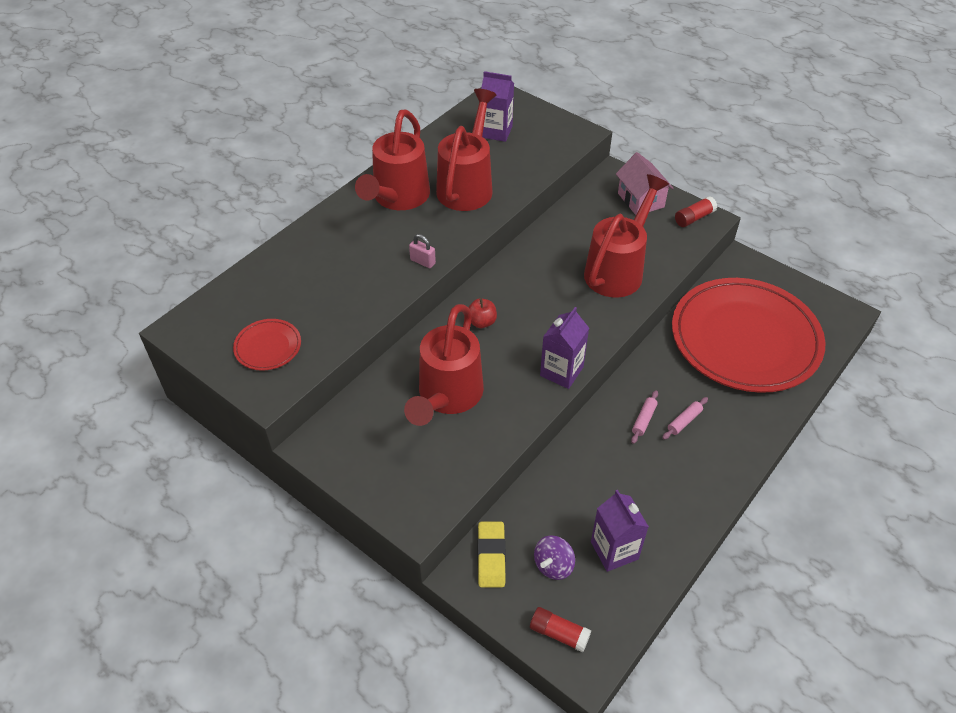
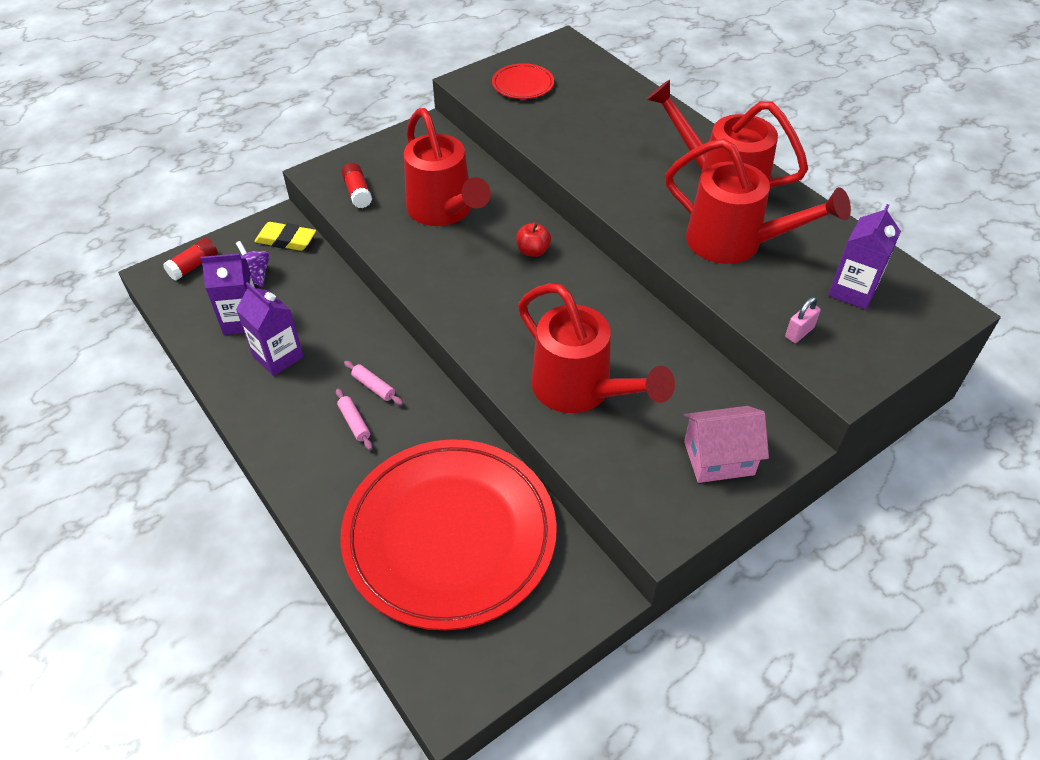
camera: 105 degrees right, 0 degrees up
(422, 261) = (606, 188): pink padlock -> pink padlock (799, 332)
(447, 396) = (444, 211): red watering can -> red watering can turned 150 degrees counterclockwise
(561, 371) = (438, 298): purple carton -> purple carton (278, 356)
(694, 218) = (666, 513): red glue stick -> red glue stick (358, 192)

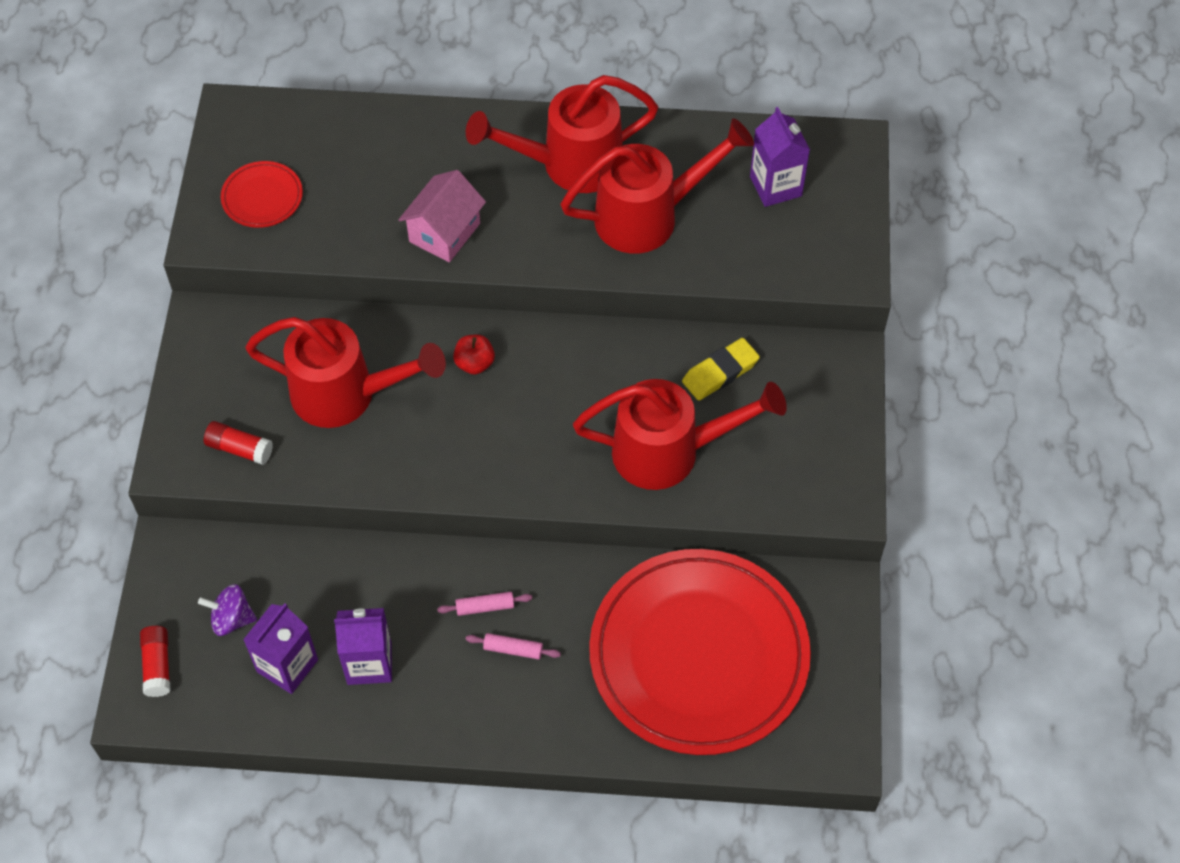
camera: 50 degrees left, 10 degrees up
(286, 240) = (205, 557): yellow eraser -> yellow eraser (720, 372)
(719, 458) = (821, 412): pink house -> pink house (444, 232)
(799, 332) = (781, 259): pink padlock -> none

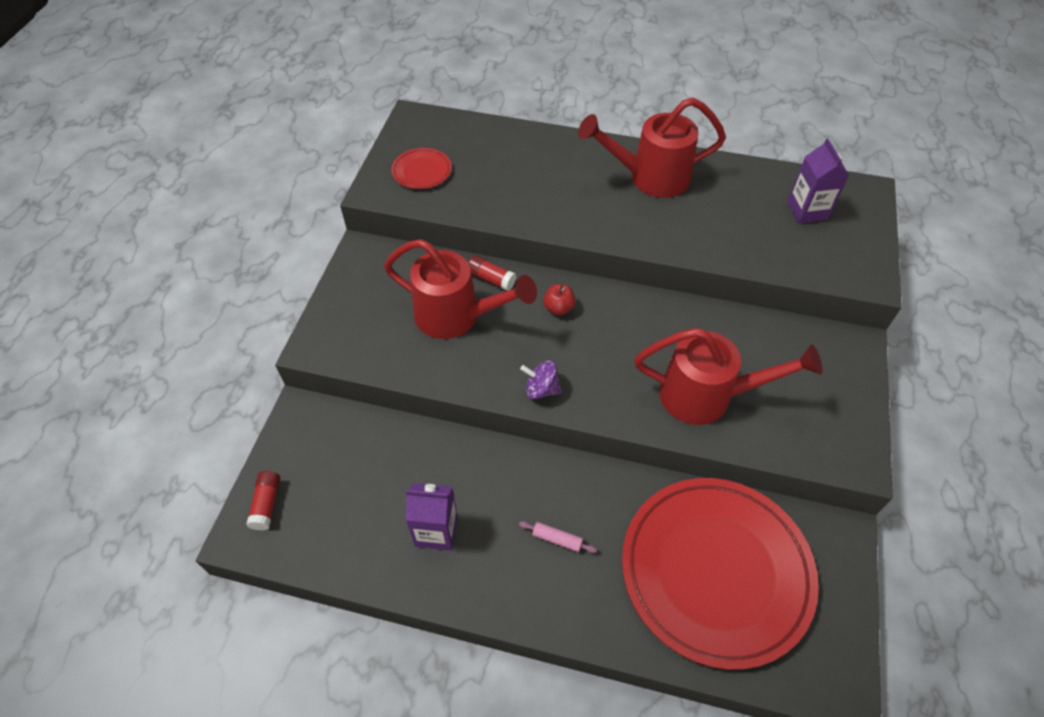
camera: 10 degrees right, 5 degrees down
(232, 619) = (334, 476): purple spinning top -> purple spinning top (541, 389)
(239, 448) = (367, 344): red glue stick -> red glue stick (491, 279)
(287, 666) = (369, 522): purple carton -> none
(444, 232) = (550, 210): pink house -> none
(485, 607) = (539, 499): pink rolling pin -> none
(648, 216) = (706, 218): red watering can -> none
(720, 372) = (752, 341): yellow eraser -> none

